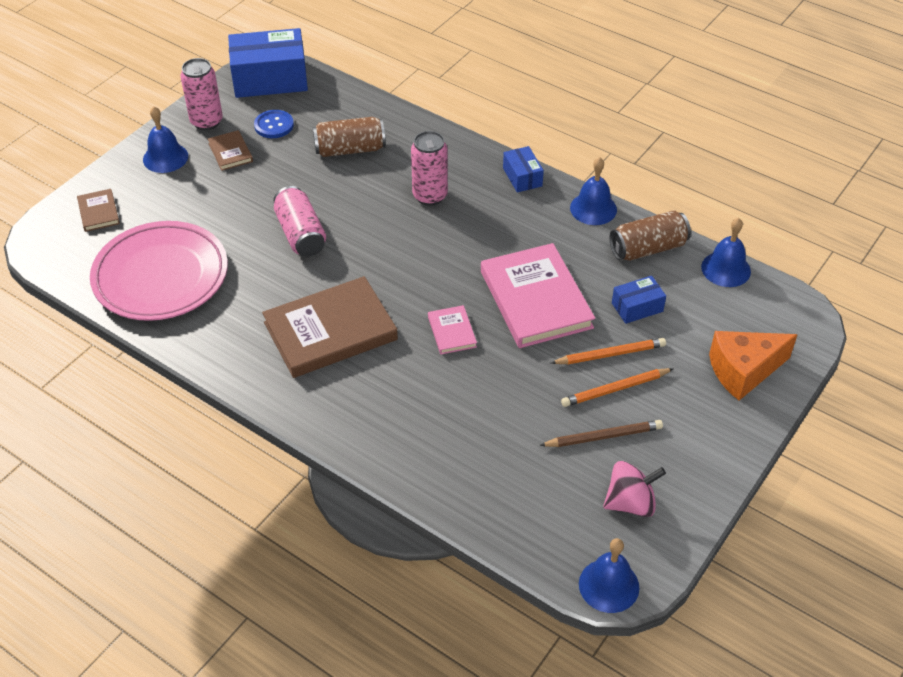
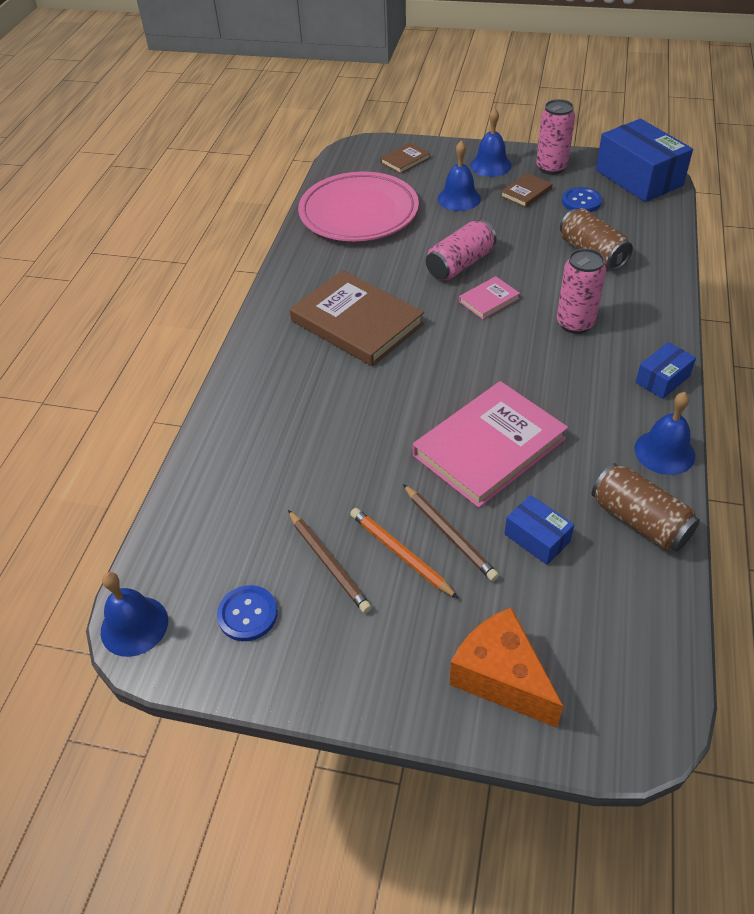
camera: 70 degrees right, 0 degrees up
(452, 332) = (404, 399): pink book -> pink book (488, 300)
(610, 354) = (449, 534): orange pencil -> brown pencil
(630, 503) = (247, 614): pink spinning top -> blue button
(726, 269) = (666, 611): blue bell -> blue bell (459, 198)

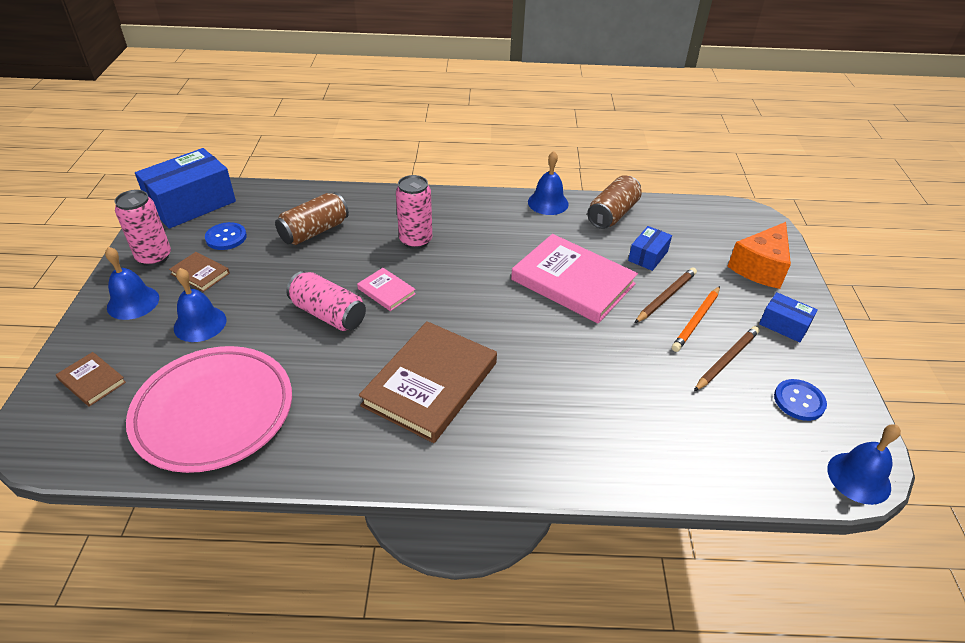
camera: 105 degrees left, 5 degrees down
(662, 379) = (475, 201): blue box -> blue box (784, 325)

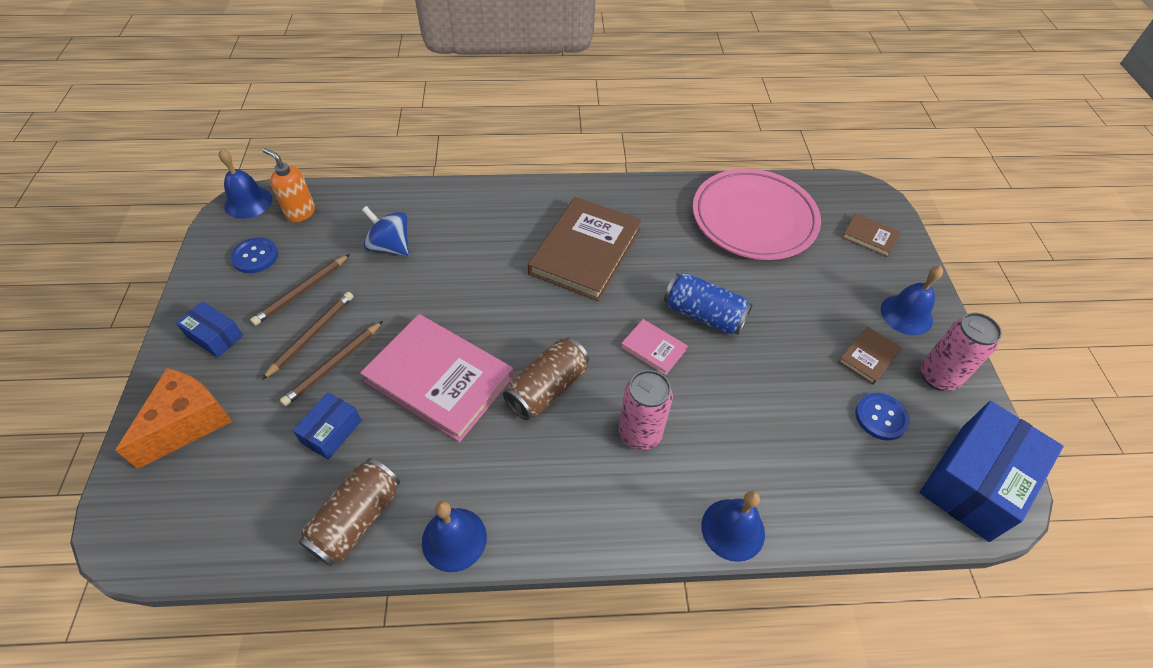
camera: 175 degrees right, 10 degrees up
(200, 273) = (868, 357): brown book -> brown book turned 75 degrees counterclockwise
(200, 324) = (822, 295): blue bell -> blue bell (733, 529)
(314, 231) = (777, 439): brown can -> brown can (547, 388)
(328, 314) = (703, 315): pink can -> blue can
(652, 403) = (390, 246): none -> blue spinning top
(696, 320) = (312, 335): orange pencil -> brown pencil
(781, 456) = (300, 213): none -> orange soap dispenser

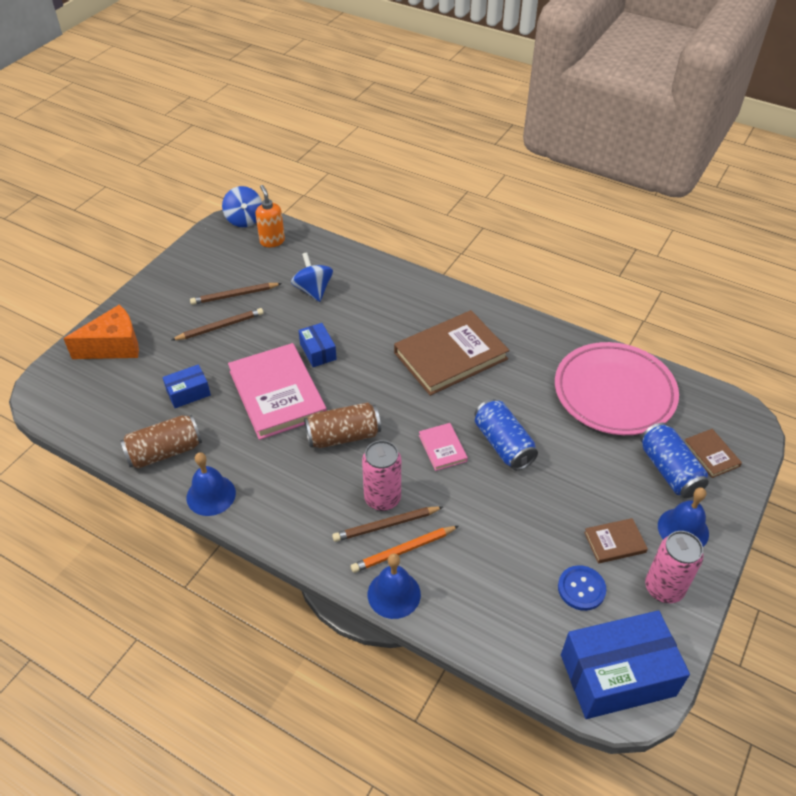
camera: 35 degrees right, 5 degrees down
(215, 336) = (164, 300): blue box -> blue box (318, 351)
(248, 202) = (244, 220): blue bell -> blue spinning top
(255, 256) = (223, 259): blue button -> none
(333, 365) = (219, 352): brown pencil -> brown pencil (386, 525)
(704, 477) = (403, 550): none -> orange pencil
(853, 267) = (669, 470): none -> blue can

